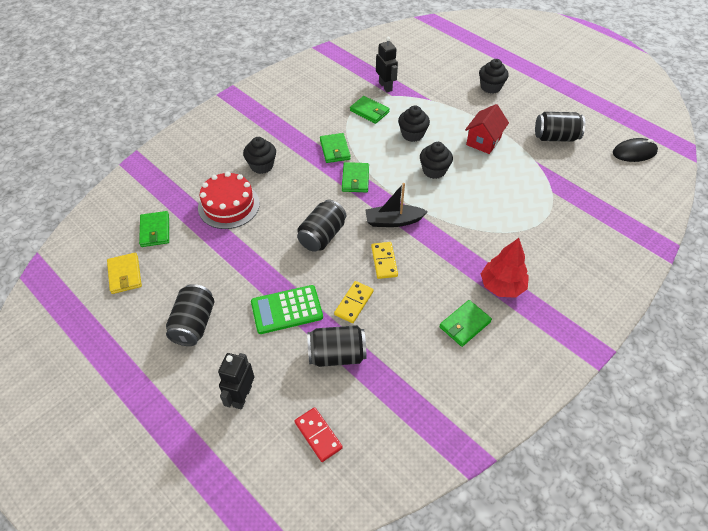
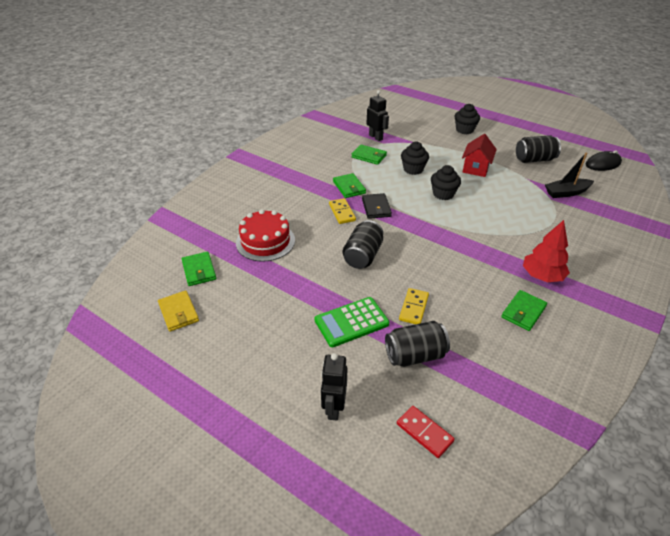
camera: 10 degrees left, 10 degrees down
(194, 324) = (263, 347): black can -> none
(262, 166) = (286, 206): black cupcake -> none
(355, 179) = (376, 208): green wallet -> black wallet
(384, 261) = (428, 269): yellow domino -> yellow domino (342, 212)
(393, 221) = (423, 236): black boat -> black boat (566, 193)

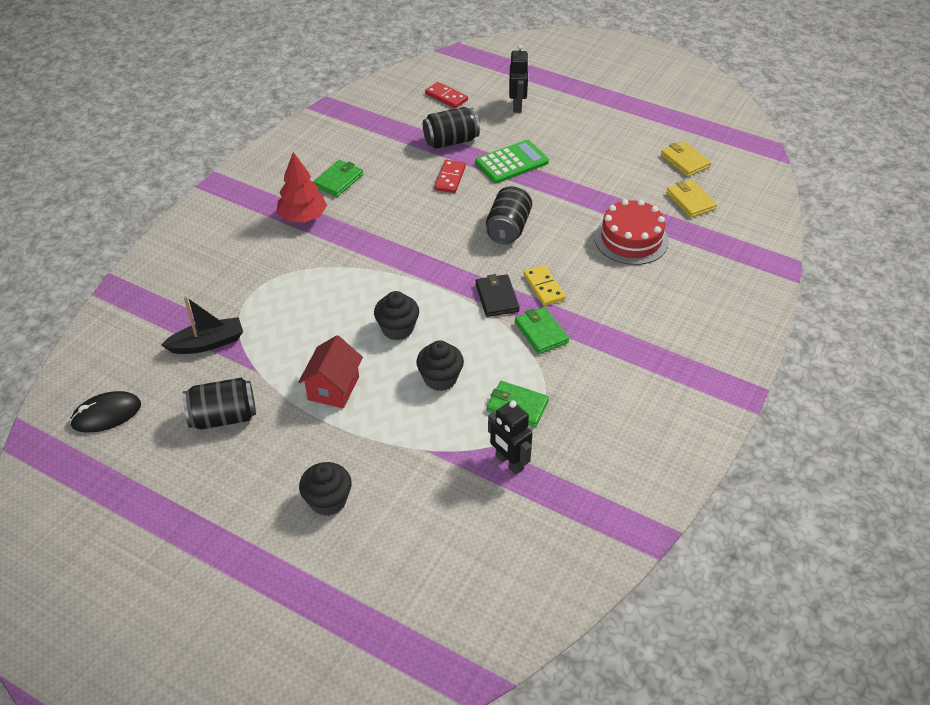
camera: 175 degrees right, 5 degrees up
(199, 270) = (690, 201): green wallet -> yellow wallet
(413, 308) = (450, 178): yellow domino -> red domino

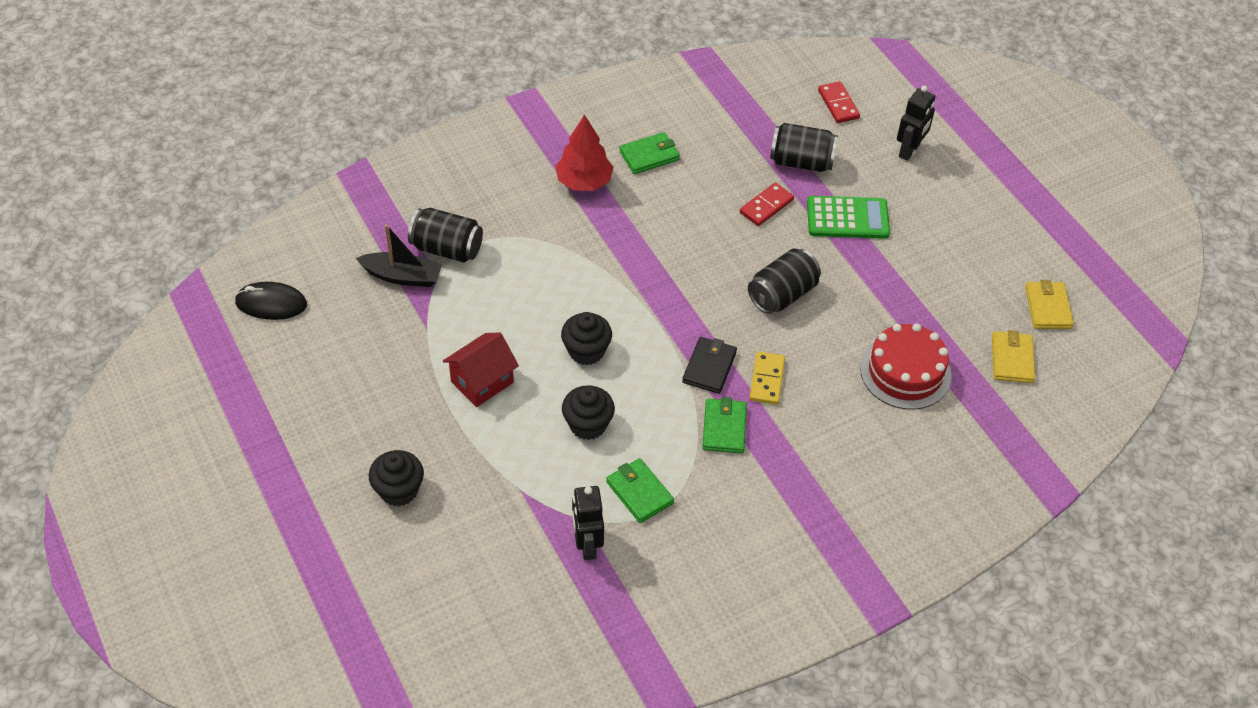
camera: 30 degrees right, 5 degrees up
(223, 417) = (366, 359): black can -> black can (447, 249)

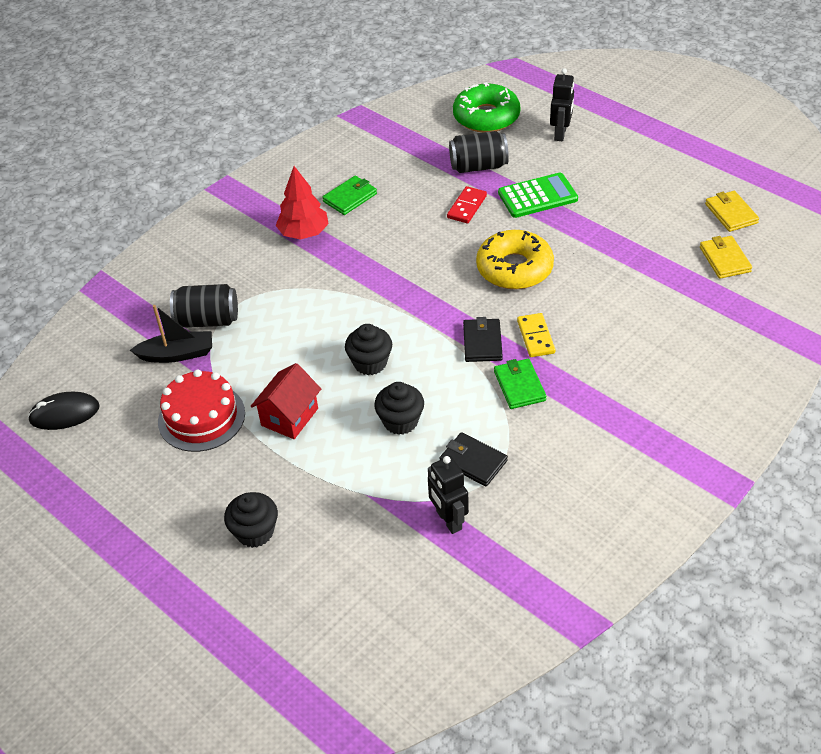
camera: 15 degrees left, 5 degrees down
(639, 492) = (473, 461): green wallet -> black wallet
(782, 294) = (514, 268): black can -> yellow donut
(838, 104) = (486, 117): red domino -> green donut
(905, 372) = (646, 295): red cake -> red cake (201, 417)

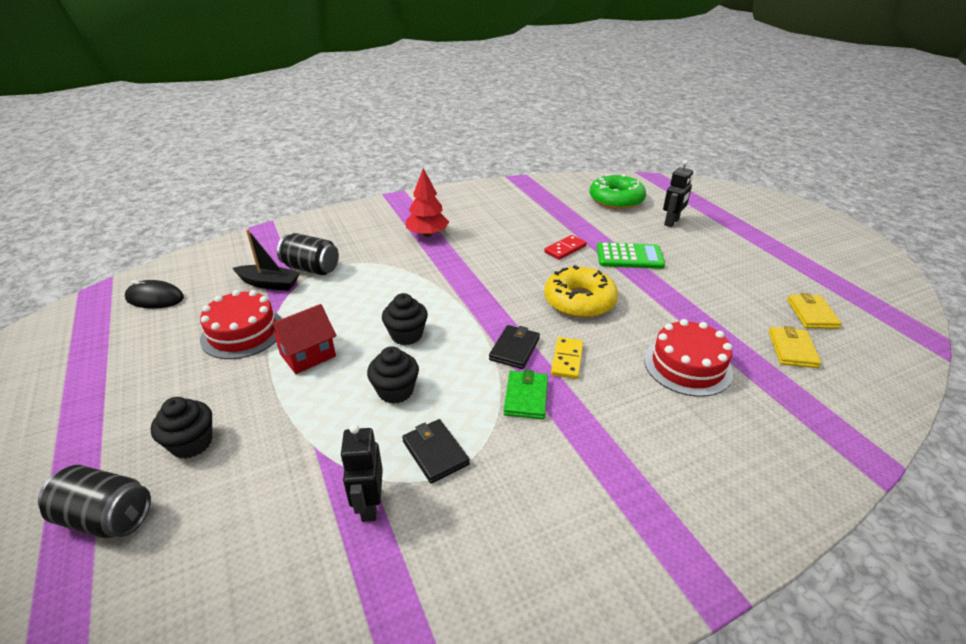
camera: 20 degrees right, 10 degrees down
(350, 197) = (478, 222): green wallet -> none
(478, 166) = (591, 226): black can -> black can (106, 517)
(642, 307) = (687, 366): none -> red cake

